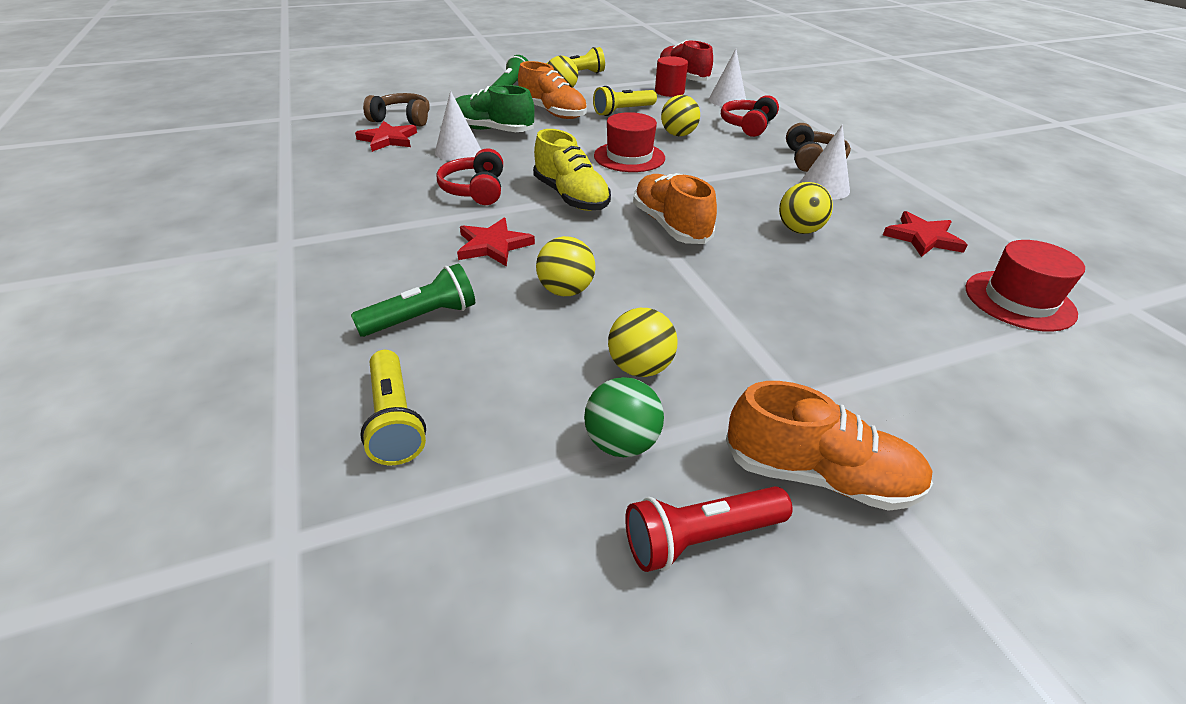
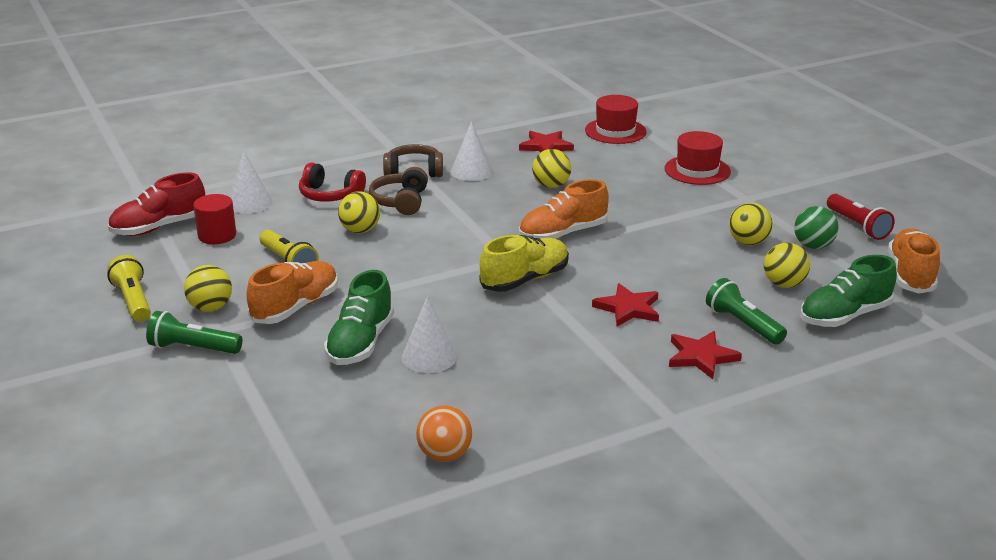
camera: 95 degrees left, 10 degrees down
(327, 150) = (444, 455): none -> orange ball
(388, 139) = (401, 414): red star -> red star (701, 357)
(394, 420) = (844, 316): yellow flashlight -> green shoe
(402, 119) = (328, 418): brown headphones -> brown headphones (401, 201)
(475, 190) = (526, 331): red headphones -> none
(566, 291) = (679, 271): yellow ball -> yellow ball (784, 284)
(629, 157) = (425, 255): red hat -> red hat (697, 170)
(819, 476) = (800, 198): orange shoe -> orange shoe (910, 275)

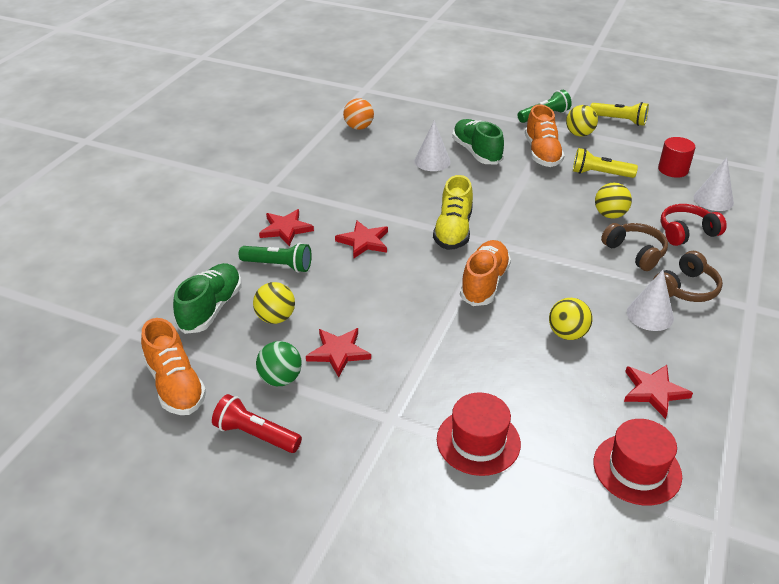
camera: 140 degrees right, 10 degrees up
(159, 227) = (712, 159): red shoe -> none
(748, 242) = (338, 352): yellow ball -> red star

